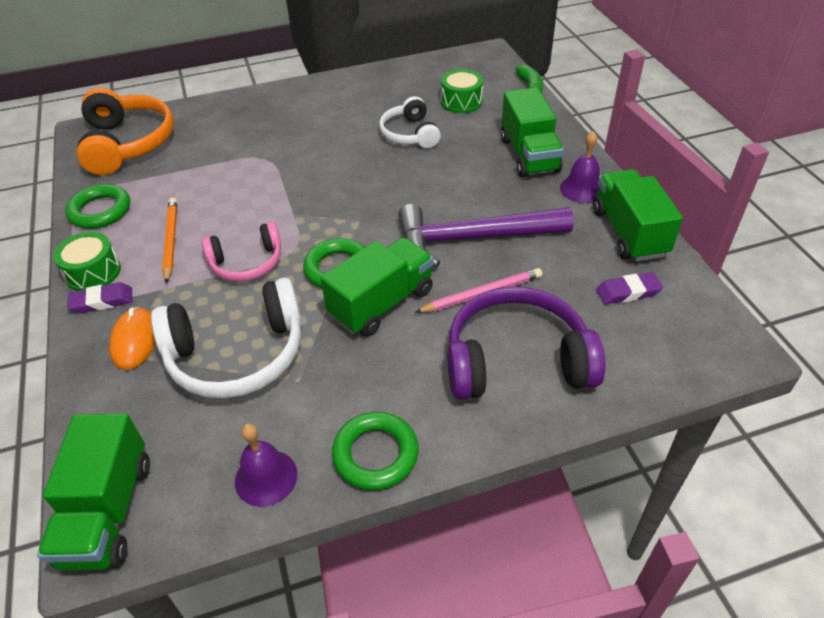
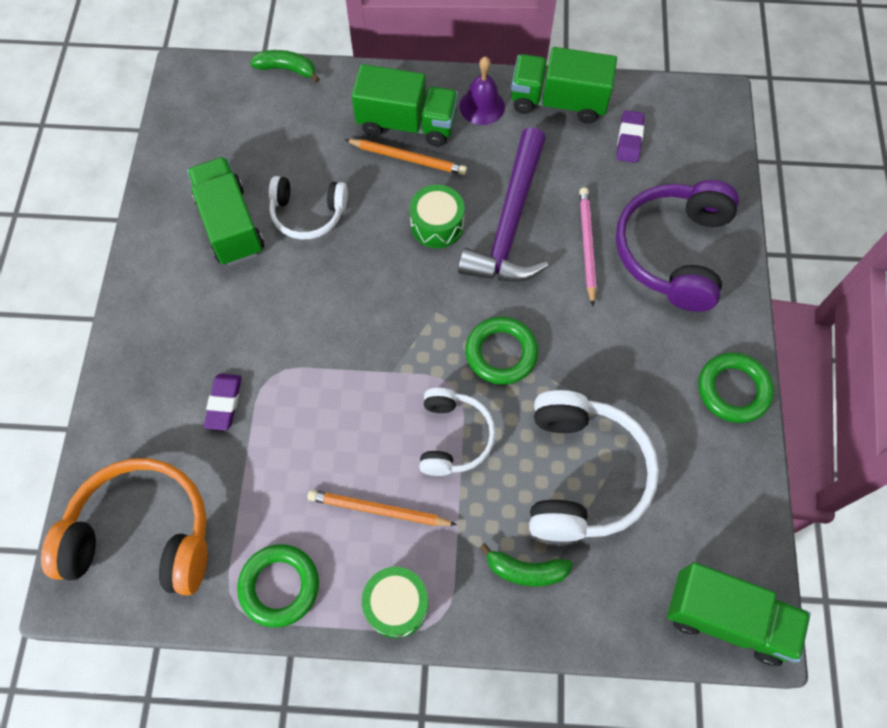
camera: 70 degrees left, 20 degrees up
(102, 301) = (450, 599): purple eraser -> purple eraser (224, 403)
(135, 340) = (525, 570): orange mouse -> green banana
(247, 263) = (453, 437): pink headphones -> white headphones
(266, 477) = (730, 480): purple bell -> none
(381, 303) = (565, 330): green truck -> green truck (230, 225)
(461, 102) = (274, 142): green drum -> green drum (437, 225)
(495, 165) = (408, 158): none -> orange pencil

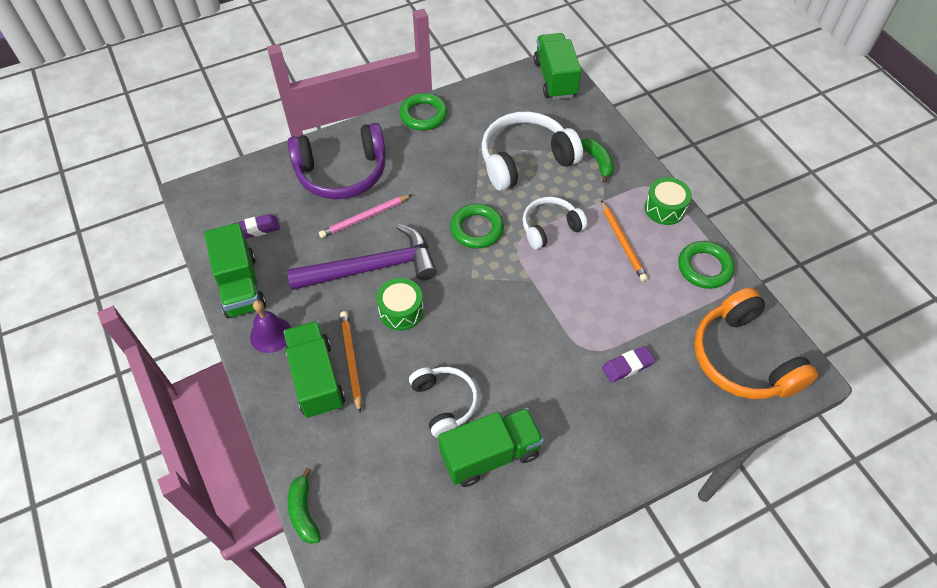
camera: 120 degrees left, 10 degrees down
(230, 225) = (490, 454): green truck -> green truck turned 150 degrees counterclockwise

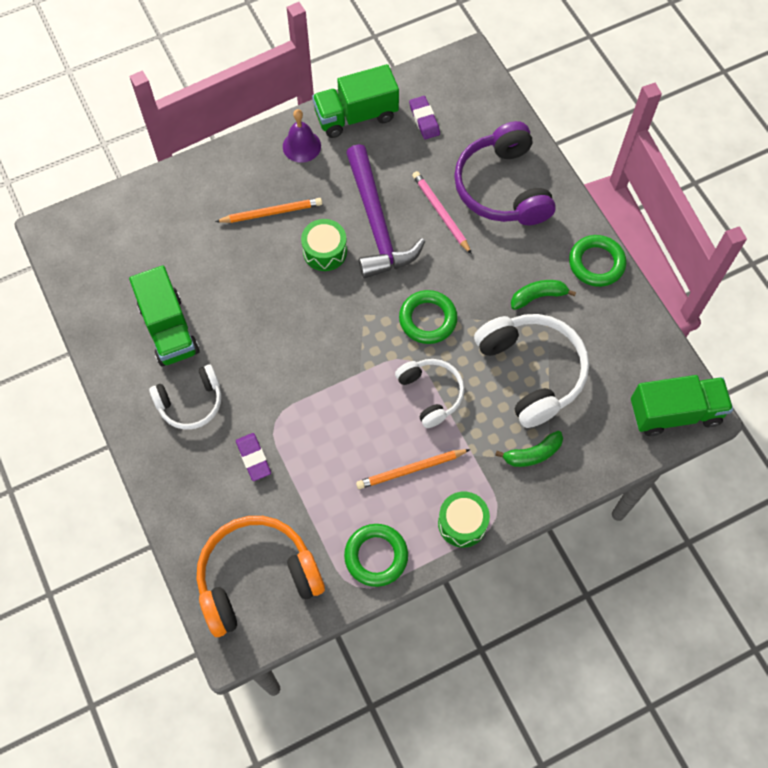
camera: 90 degrees right, 10 degrees up
(304, 511) = (131, 188): green banana -> green banana (538, 296)
(316, 379) = (253, 186): green truck -> none
(445, 402) = (223, 291): white headphones -> white headphones (191, 403)

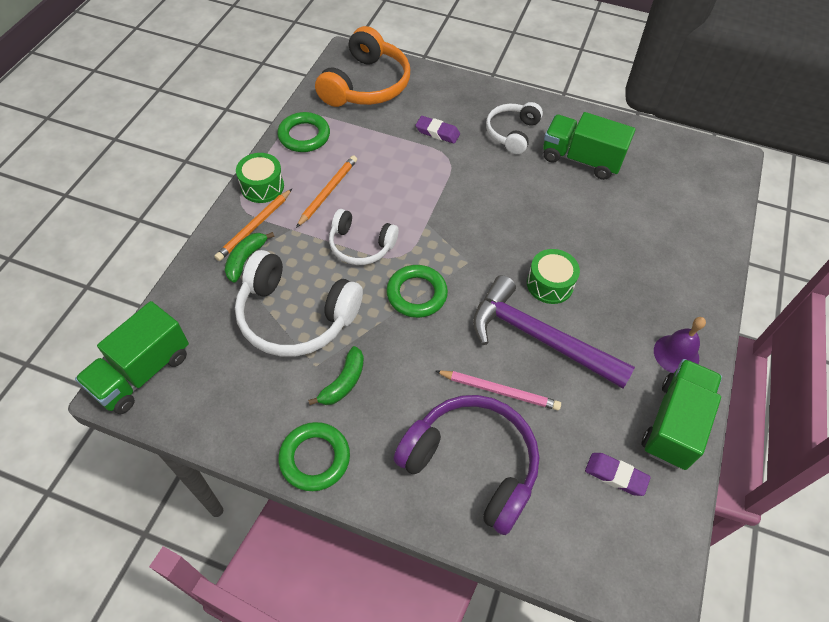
camera: 135 degrees right, 10 degrees down
(271, 213) = (623, 281): orange pencil -> orange pencil (254, 226)

